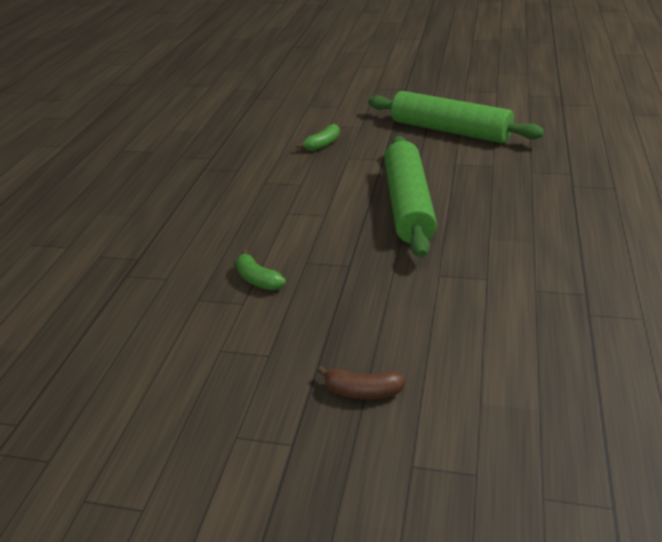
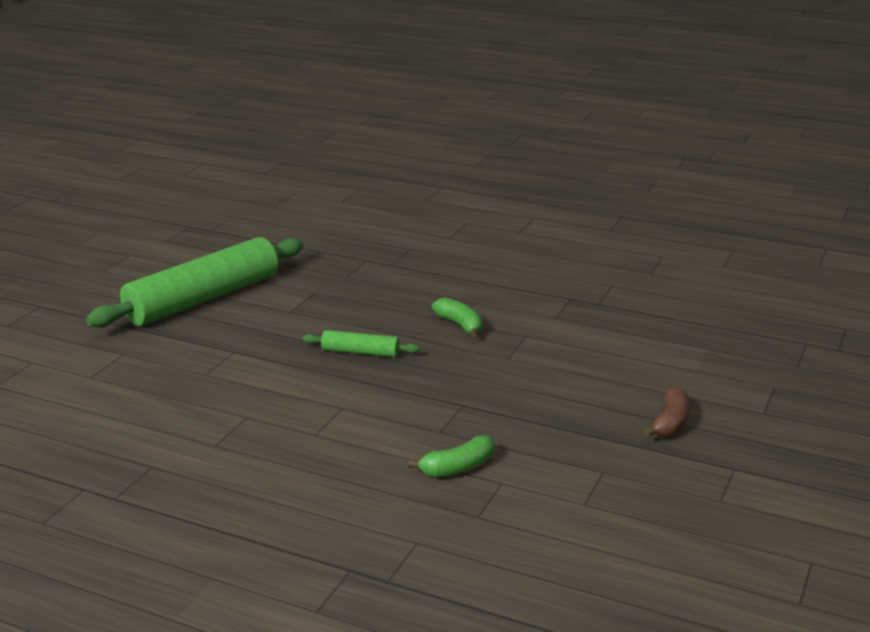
camera: 80 degrees left, 10 degrees down
(323, 144) = (144, 387): green banana -> green banana (460, 325)
(408, 205) = (360, 352): green rolling pin -> green rolling pin, size x0.43

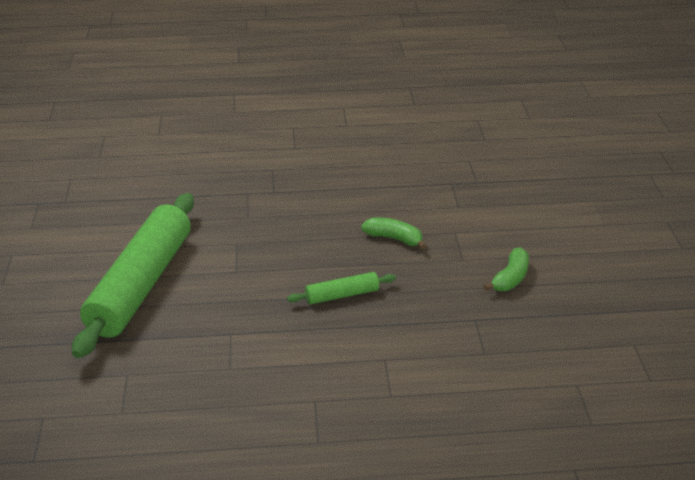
camera: 30 degrees left, 10 degrees up
(458, 468) = (533, 384): green banana -> green banana (510, 278)
(670, 423) = (634, 280): brown banana -> none

